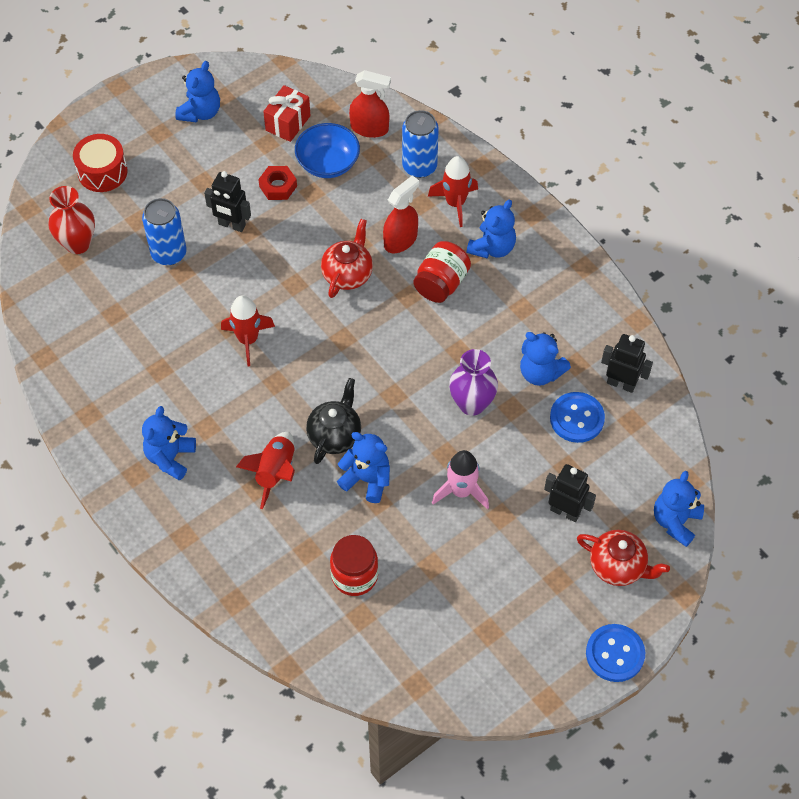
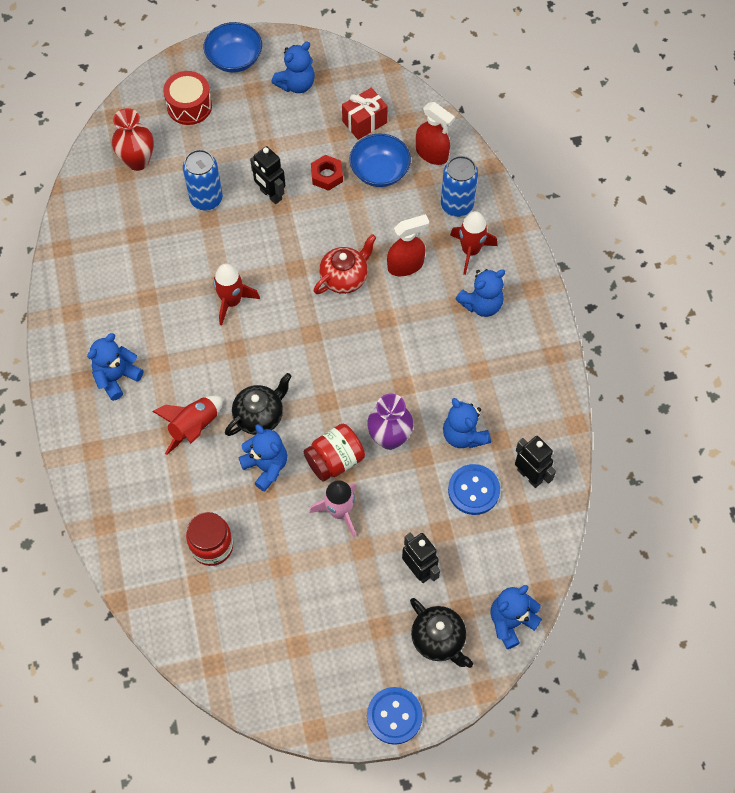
camera: 25 degrees right, 5 degrees up
(124, 111) = (234, 59): none -> blue bowl
(441, 283) = (420, 318): red jar -> red jar (335, 460)
(618, 566) = (439, 639): red teapot -> black teapot

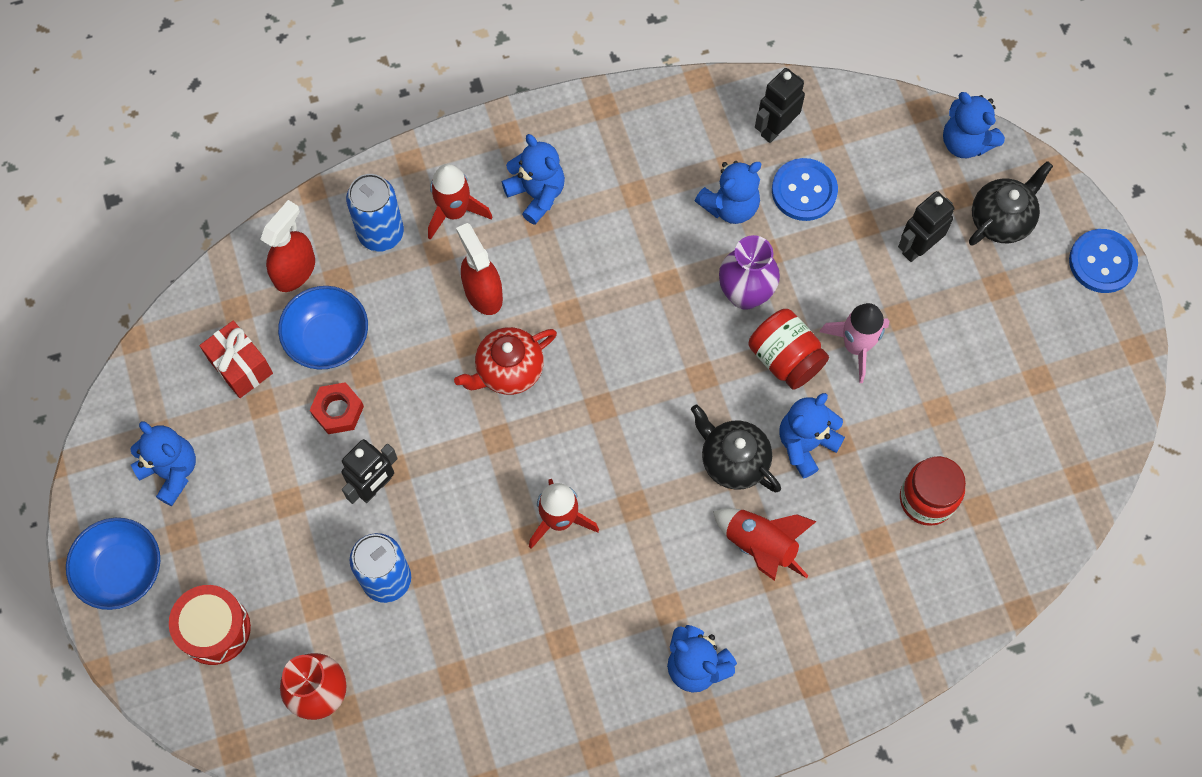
camera: 95 degrees left, 5 degrees up
(345, 277) = (508, 370): red teapot -> red teapot turned 75 degrees counterclockwise

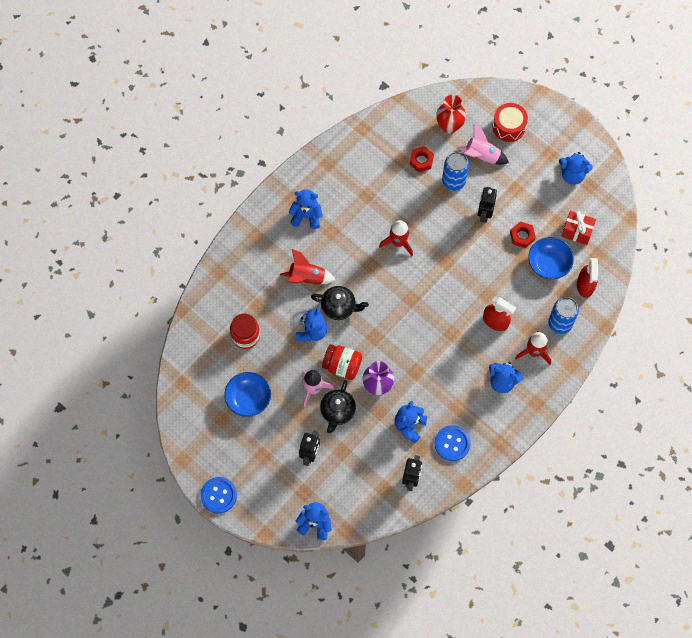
camera: 150 degrees right, 0 degrees up
(122, 571) = (562, 128): blue bowl -> blue bowl (248, 399)
(303, 599) = (482, 156): none -> pink rocket
(418, 654) = (421, 161): none -> red nut
(508, 370) = (461, 293): red teapot -> none
(804, 191) = (379, 453): blue button -> blue button (452, 443)
(1001, 219) = (277, 491): black teapot -> black teapot (337, 412)

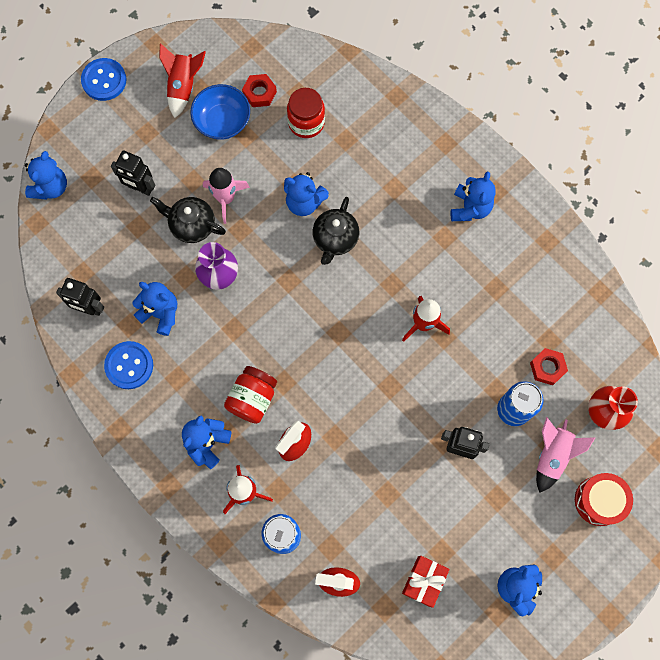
camera: 95 degrees right, 5 degrees up
(307, 277) = (380, 202): red rocket -> red rocket (183, 86)
(342, 366) = (253, 236): red jar -> red jar (252, 398)
(522, 236) = (422, 498): red nut -> red nut (259, 93)
(548, 264) = (376, 532): blue bowl -> none

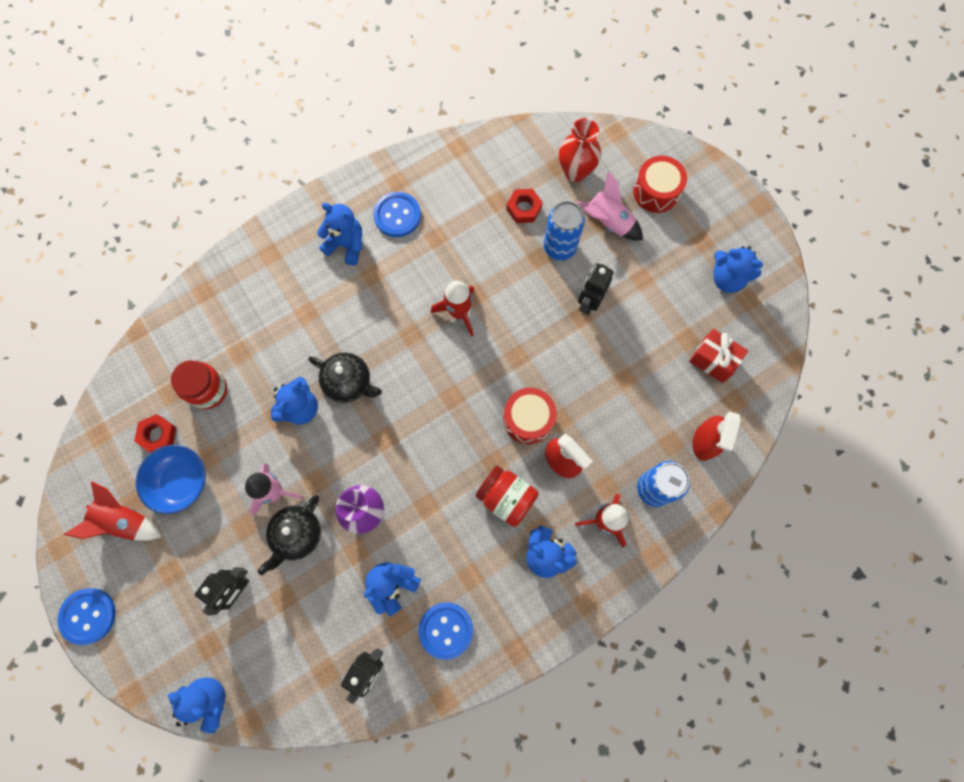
camera: 80 degrees left, 0 degrees up
(330, 406) = (528, 419): none -> red drum
(511, 248) = (397, 215): none -> blue button

